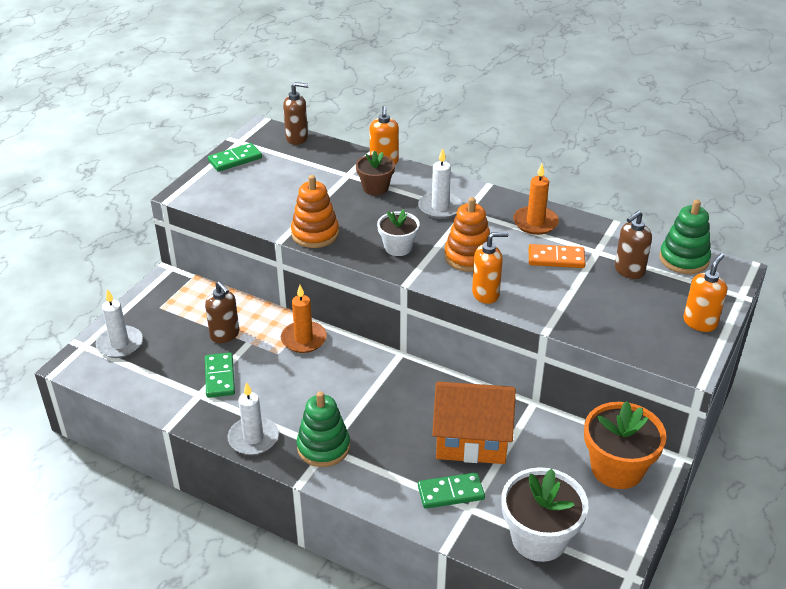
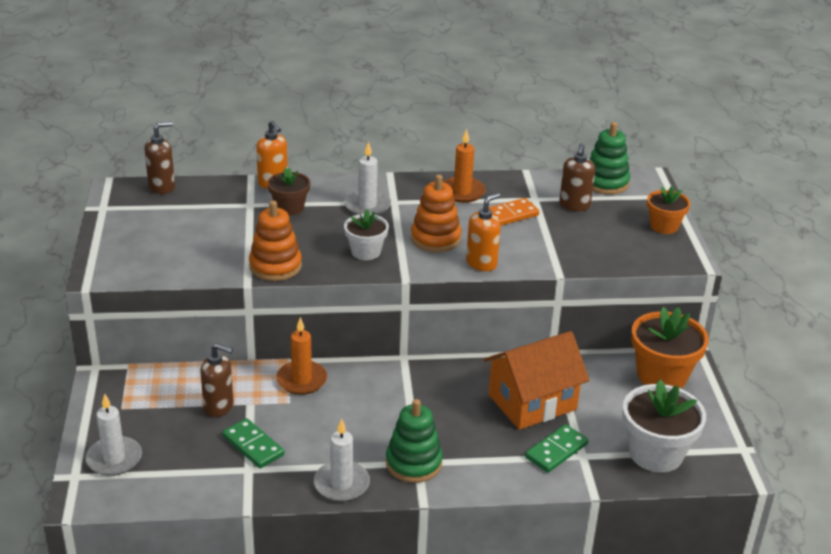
camera: 35 degrees left, 5 degrees down
(235, 159) = (117, 226): green domino -> none
(700, 322) = (664, 226): orange soap dispenser -> orange flower pot

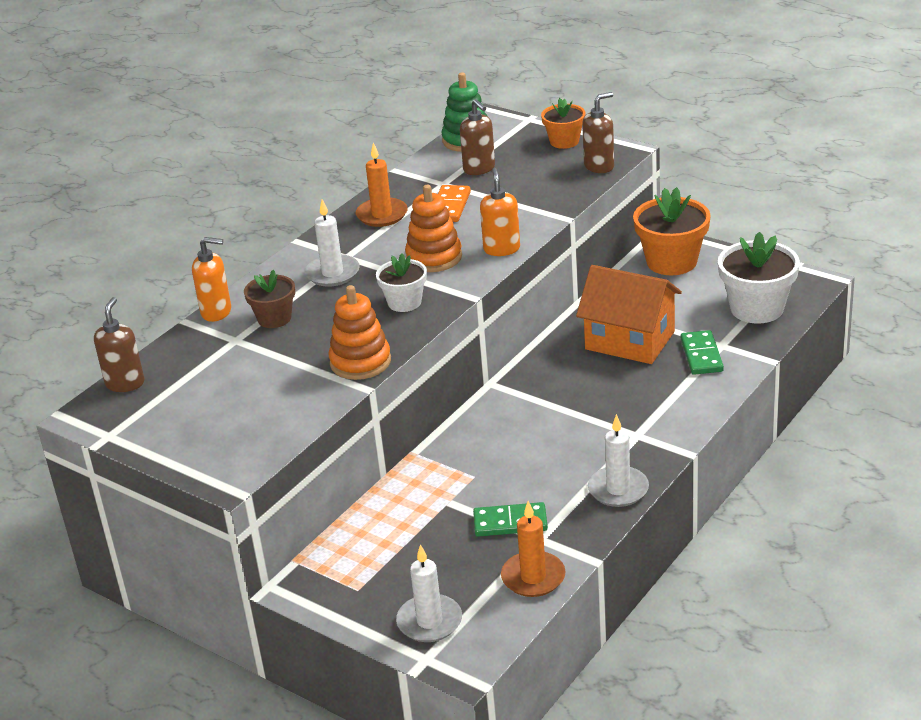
camera: 45 degrees left, 0 degrees up
(219, 407) = (430, 523): brown soap dispenser -> brown soap dispenser (599, 166)
(301, 380) = (451, 456): orange candle -> orange candle (533, 577)
(413, 463) = (635, 437): green stacking toy -> none
(532, 402) = (630, 340): orange house -> orange house turned 75 degrees counterclockwise

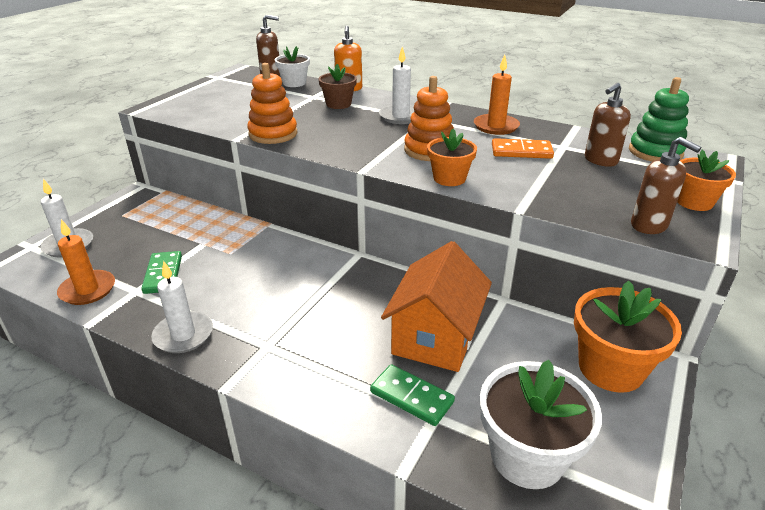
camera: 80 degrees right, 0 degrees up
(404, 302) = (356, 143): white flower pot -> white flower pot (294, 83)
(501, 249) = (449, 178): orange soap dispenser -> orange flower pot
(701, 355) = (411, 397): green domino -> green domino turned 45 degrees clockwise

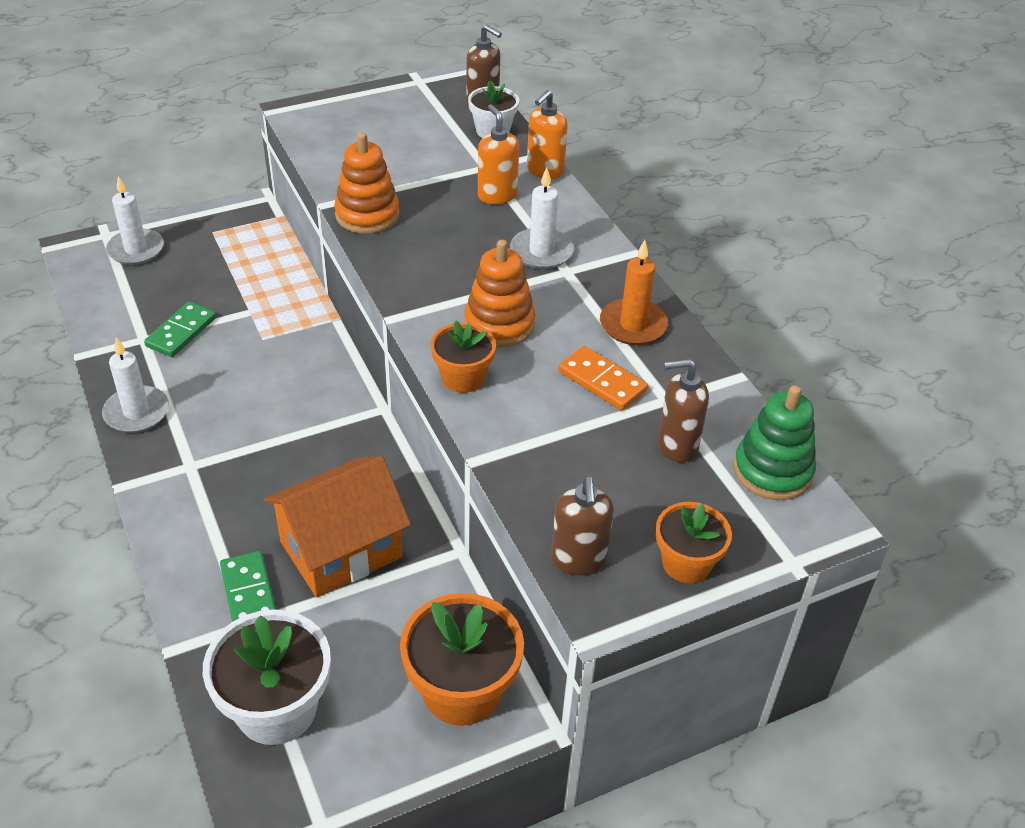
camera: 35 degrees right, 10 degrees up
(88, 290) = (108, 315): orange candle -> none
(338, 104) = (497, 195): brown flower pot -> orange soap dispenser

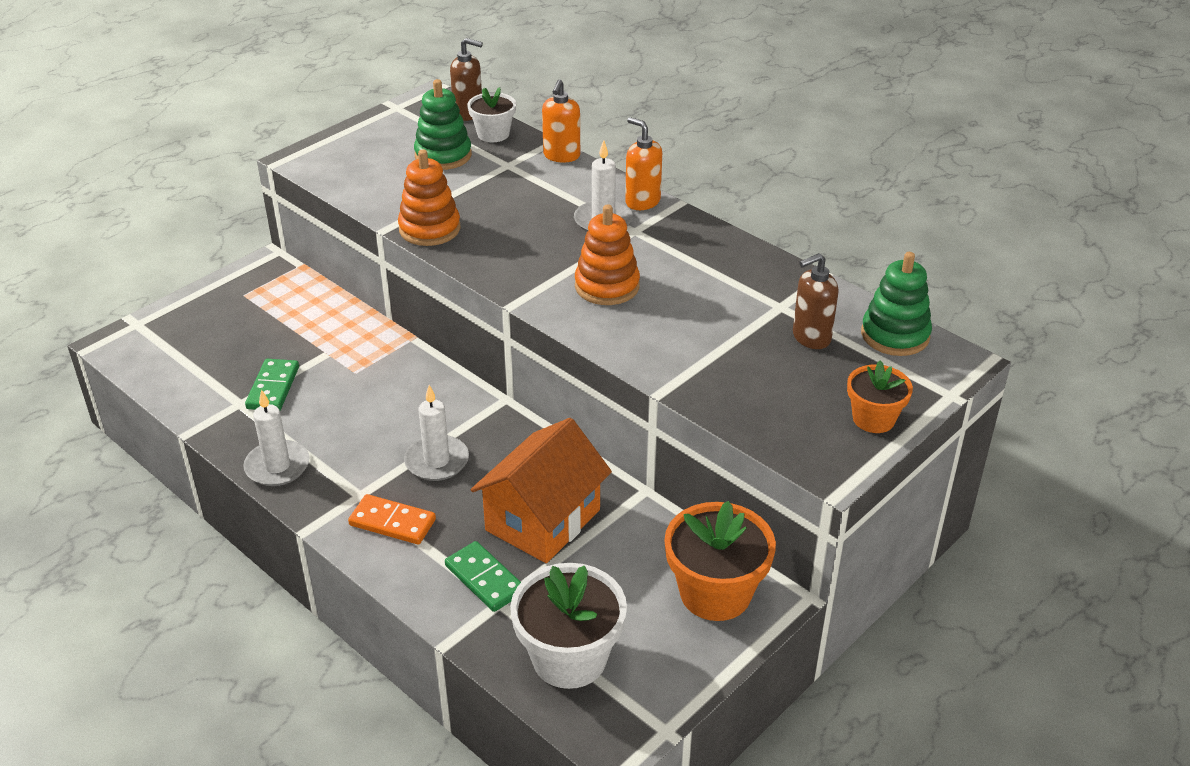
camera: 20 degrees left, 5 degrees down
(136, 250) = (177, 329): white candle -> white candle (437, 461)
(430, 141) = (443, 155): none -> green stacking toy
(463, 378) = (605, 335): orange flower pot -> none
(497, 195) = (534, 185): orange soap dispenser -> orange soap dispenser (642, 201)
(578, 560) = (790, 441): brown soap dispenser -> none
(602, 381) = (720, 307): orange domino -> orange domino (392, 522)
(633, 325) = (717, 258): orange candle -> none

